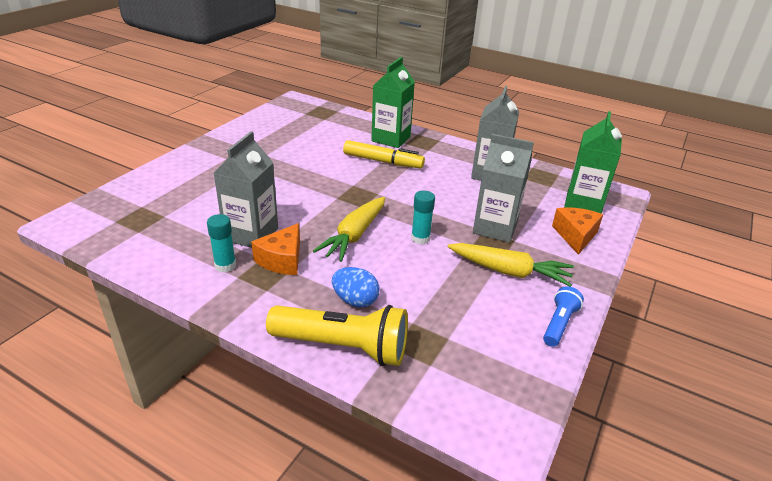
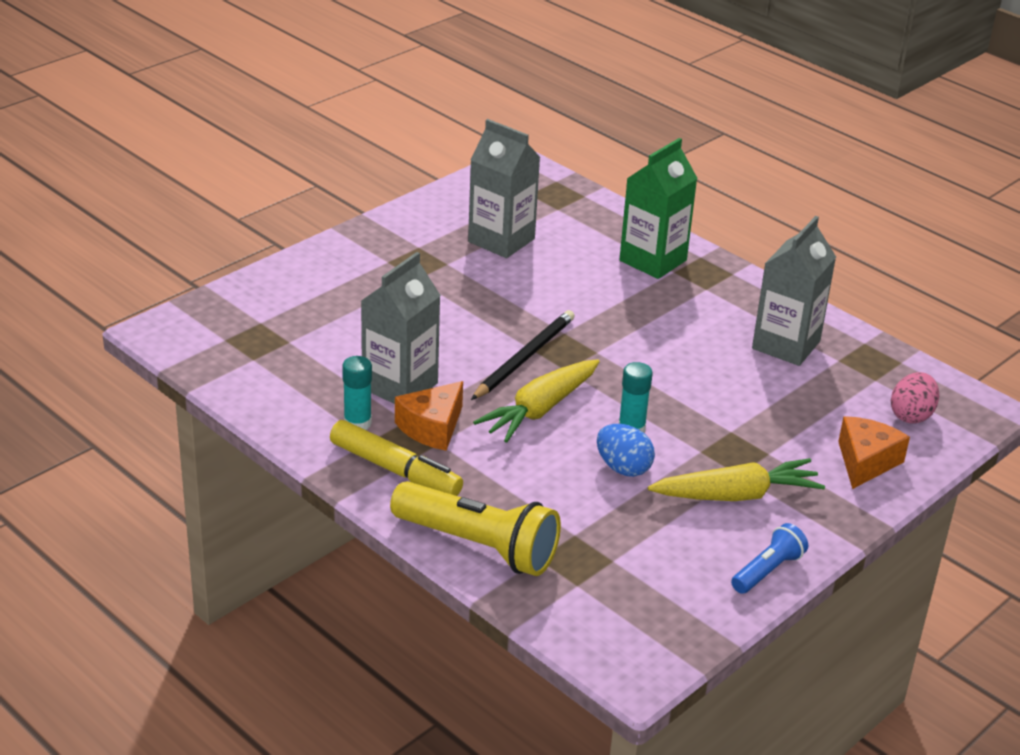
camera: 15 degrees right, 0 degrees up
(333, 203) = (524, 358): none -> black pencil
(355, 300) = (511, 495): blue egg -> blue egg (623, 468)
(382, 161) = (624, 299): yellow marker -> yellow marker (395, 469)
(495, 228) = (749, 431): grey carton -> grey carton (501, 240)
(510, 272) = (737, 495): yellow carrot -> yellow carrot turned 45 degrees counterclockwise
(583, 203) = (911, 415): green carton -> pink egg

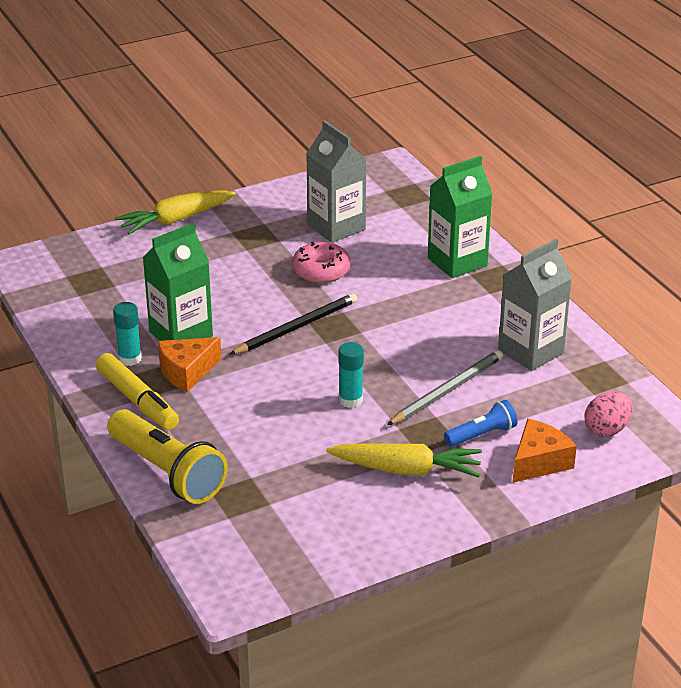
camera: 20 degrees right, 0 degrees up
(400, 386) = (181, 334): grey carton -> green carton
(513, 290) = (321, 270): none -> pink donut
(539, 410) = (283, 372): yellow carrot -> yellow carrot (175, 220)
(623, 468) = (324, 431): blue egg -> none
(727, 401) = (447, 390): none -> grey pencil
(767, 570) = (394, 536): blue flashlight -> blue flashlight (482, 435)

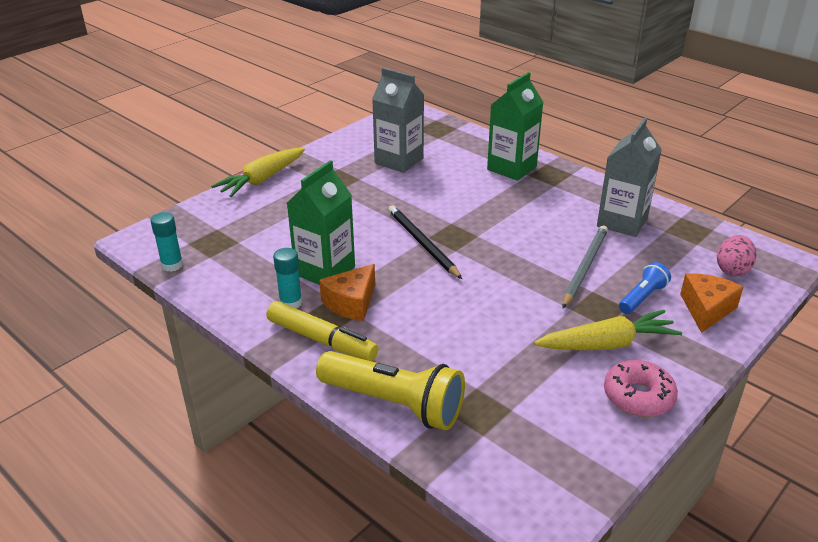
camera: 20 degrees left, 0 degrees up
(297, 327) = (422, 243): black pencil -> black pencil turned 60 degrees counterclockwise
(321, 270) = (410, 195): pink donut -> pink donut (638, 396)
(350, 400) = (512, 294): turquoise glue stick -> turquoise glue stick (172, 265)

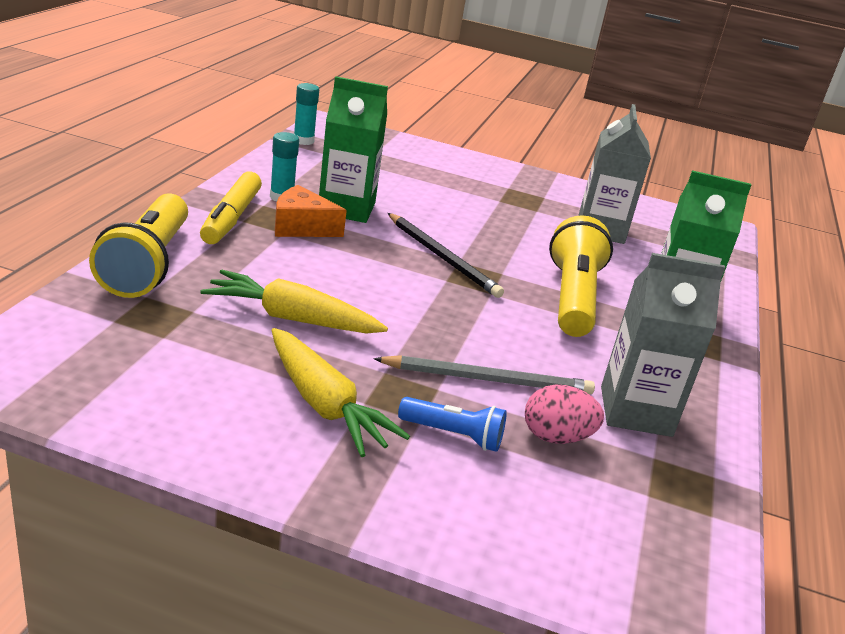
camera: 60 degrees right, 5 degrees down
(261, 180) = (479, 161): yellow carrot -> yellow carrot (291, 318)
(422, 243) = (442, 257): black pencil -> black pencil turned 105 degrees clockwise
(491, 203) = (572, 297): none -> yellow flashlight
(638, 396) = (224, 435): pink donut -> none
(706, 309) = (469, 504): orange cheese -> none
(732, 269) = (606, 538): pink egg -> pink egg (556, 437)

